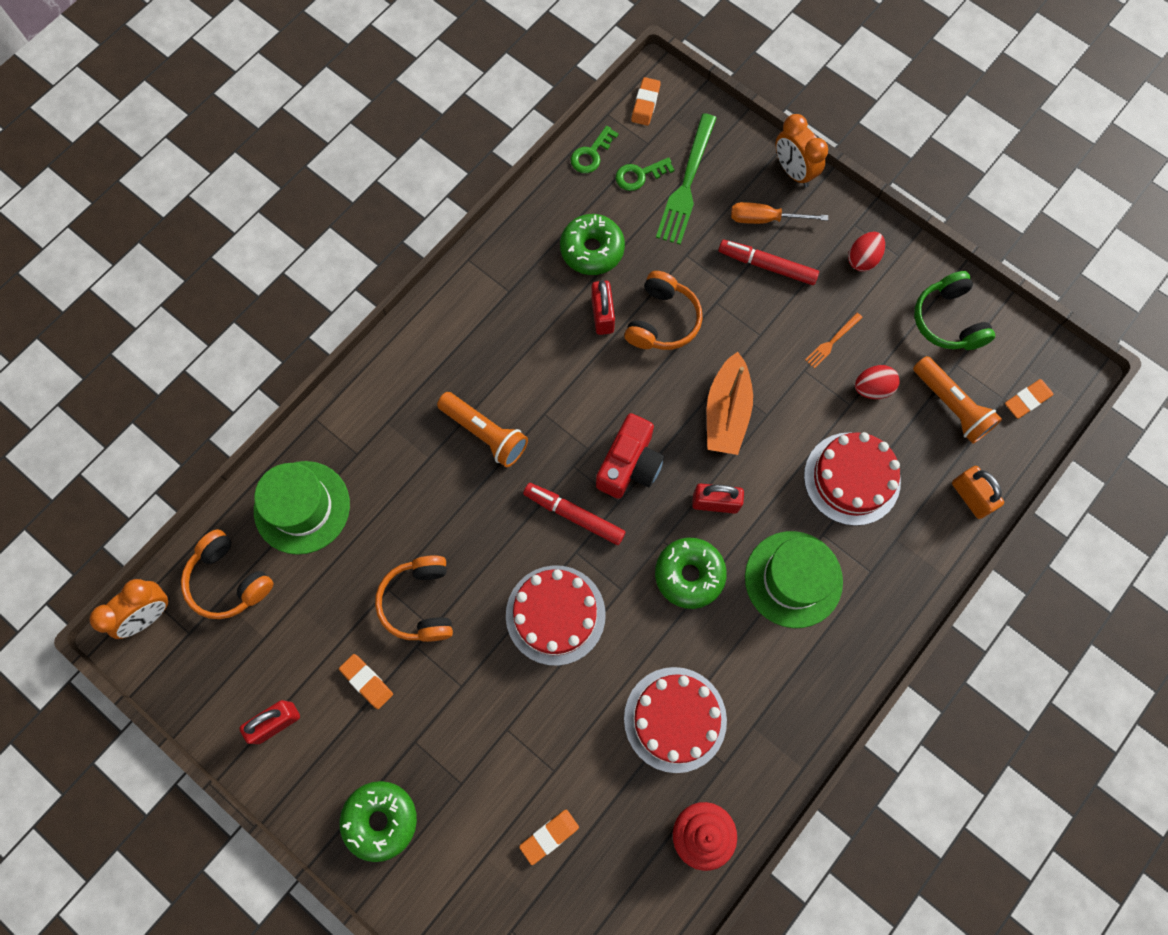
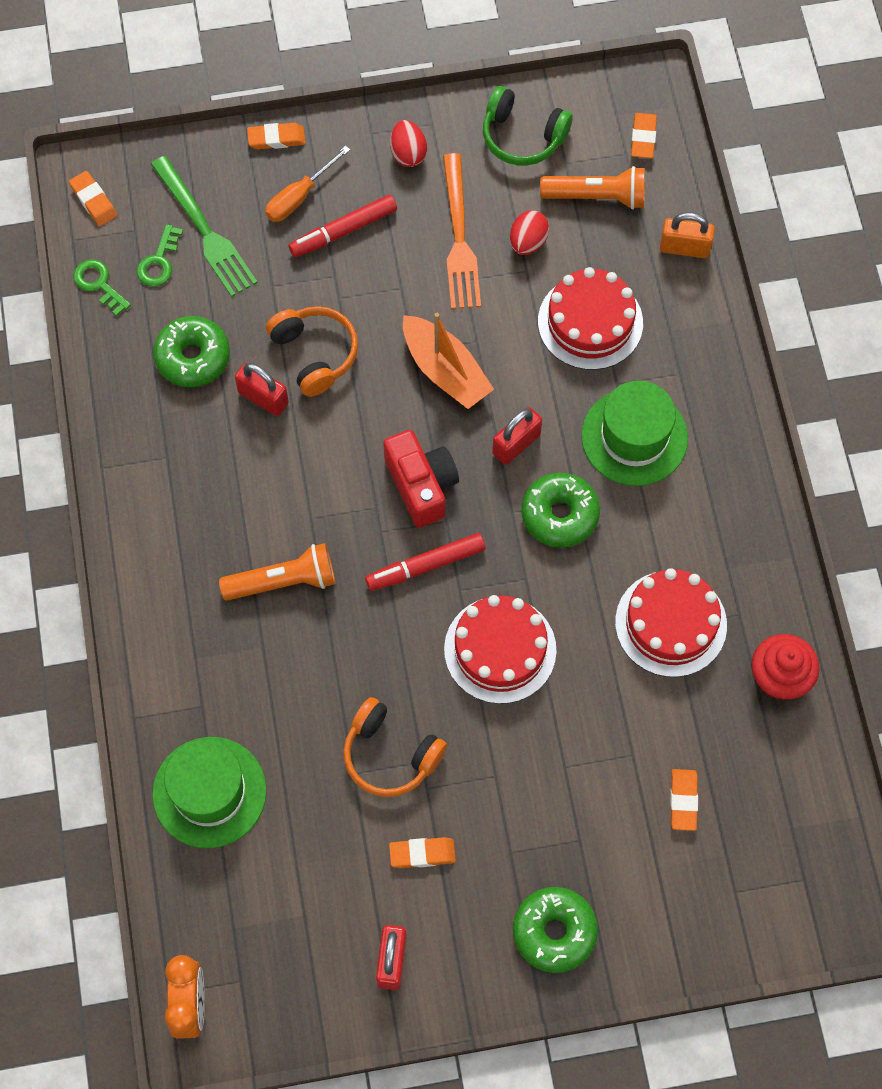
camera: 50 degrees left, 5 degrees down
(229, 580) = (221, 908): orange headphones -> none
(591, 154) = (99, 284): green key -> green key turned 150 degrees clockwise
(793, 171) = (276, 138): orange clock -> orange eraser
(832, 342) = (459, 238): orange fork -> orange fork, size x2.06

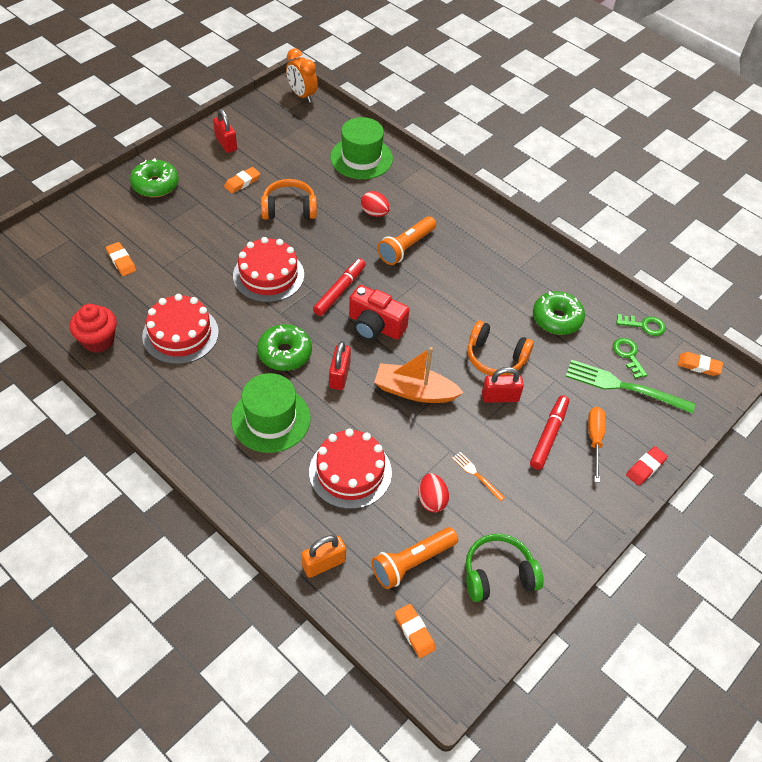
camera: 140 degrees right, 15 degrees down
(263, 398) = (500, 320): red padlock -> red padlock (500, 397)
(276, 138) = (645, 468): orange eraser -> red eraser
(408, 153) = (559, 511): red egg -> red egg (374, 213)
(459, 238) = (476, 475): orange fork -> orange fork, size x0.48

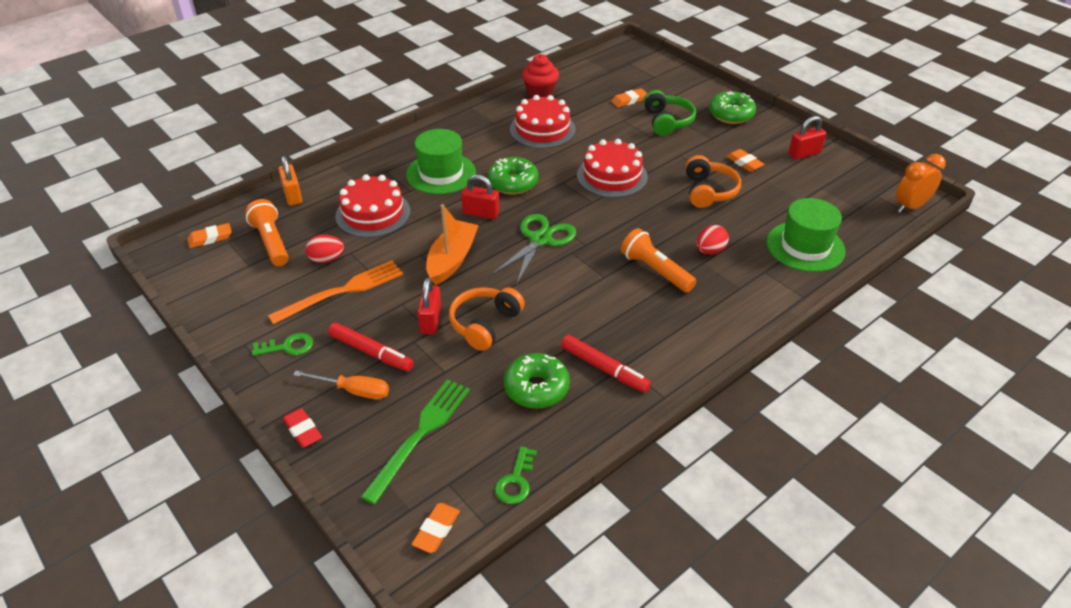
camera: 100 degrees right, 10 degrees down
(340, 291) = (589, 219): red marker -> red marker (604, 369)
(375, 326) = (540, 239): red camera -> green scissors
(476, 475) = (342, 291): orange fork -> orange fork, size x2.06
(498, 575) = (234, 293): green headphones -> green headphones (667, 121)
(628, 355) = (468, 450): green key -> green key (288, 346)

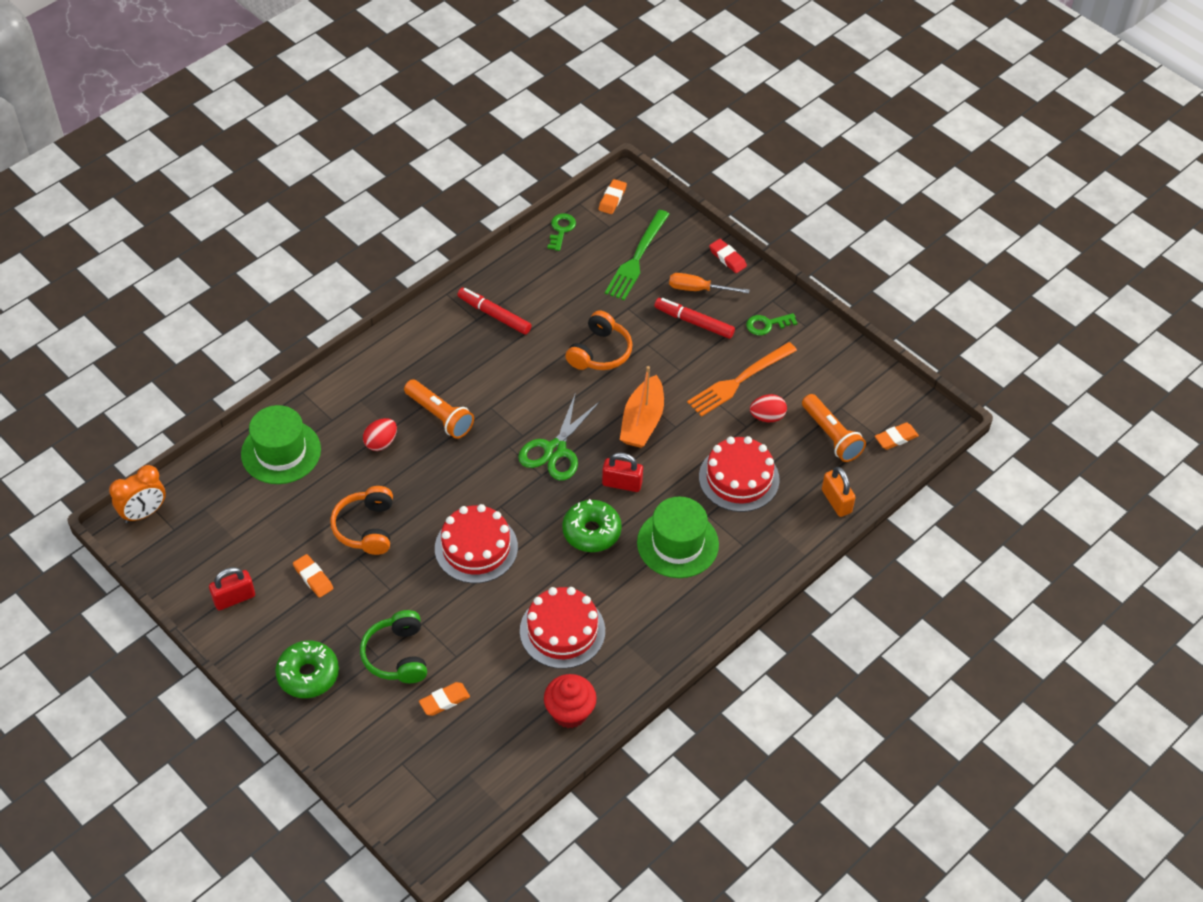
camera: 175 degrees right, 10 degrees up
(431, 320) = (649, 354): red padlock -> none
(536, 388) = (550, 297): green donut -> none

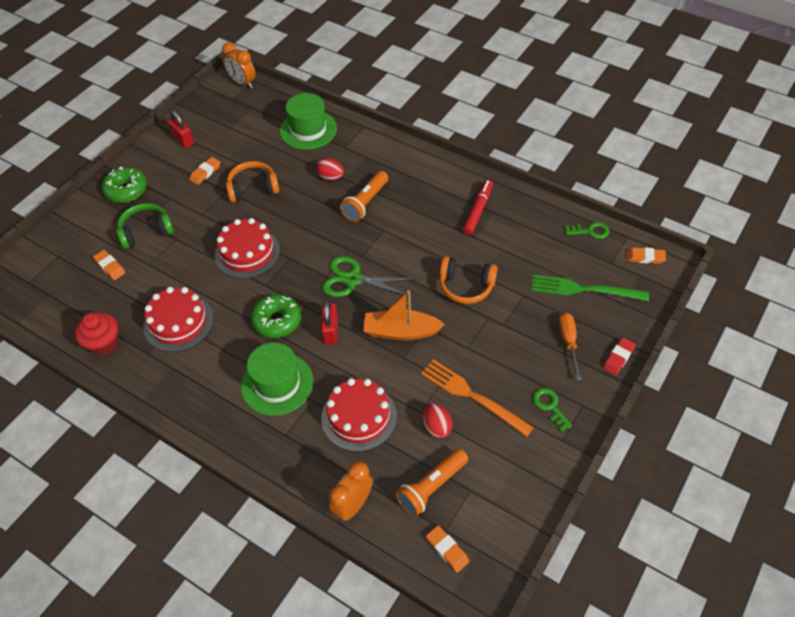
camera: 80 degrees right, 0 degrees up
(694, 322) = (528, 347): red marker -> none
(836, 501) = (353, 505): orange padlock -> orange clock

